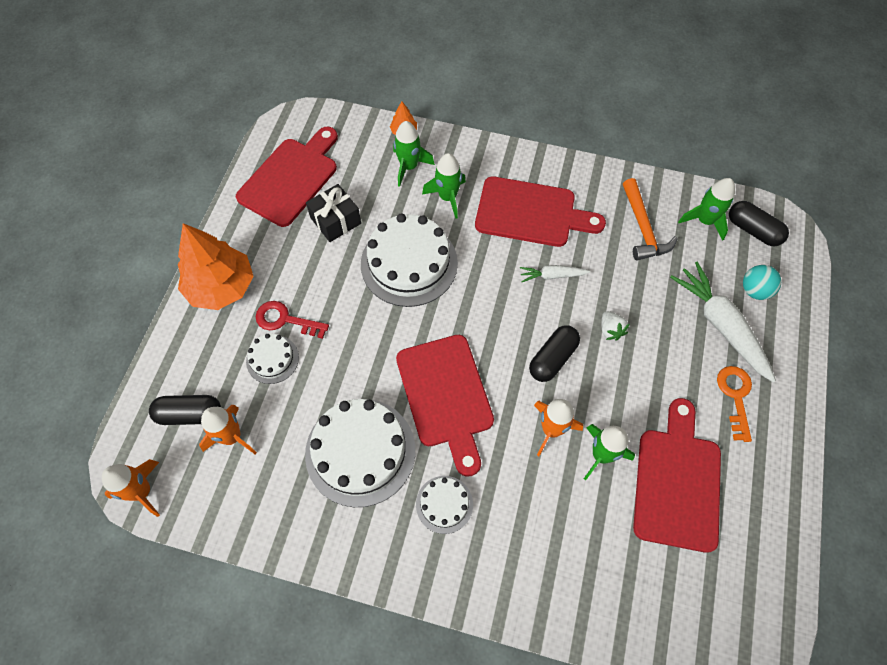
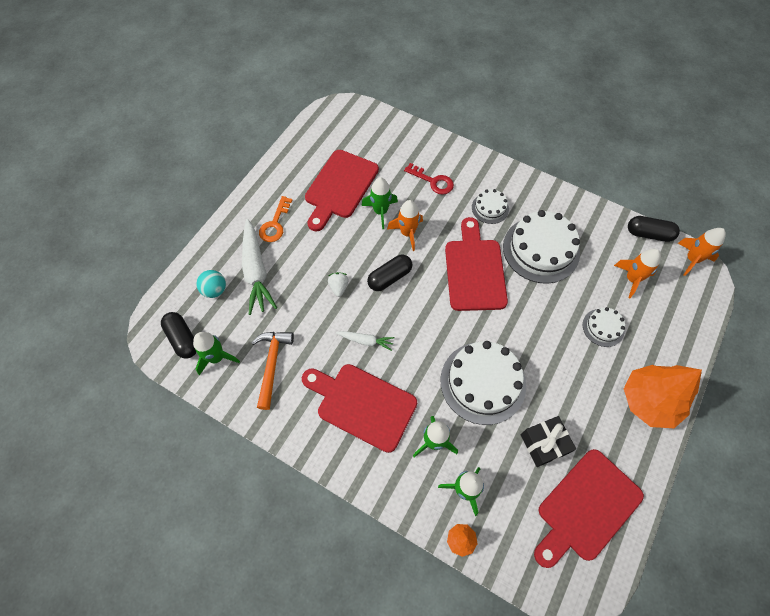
camera: 165 degrees left, 0 degrees up
(190, 414) = (664, 301): black capsule -> black capsule (648, 234)
(285, 320) = (593, 357): red key -> red key (433, 181)

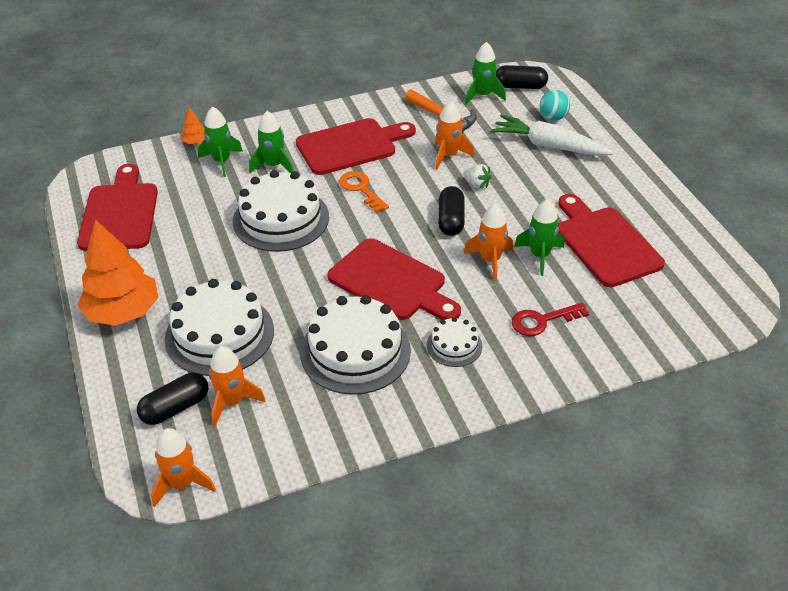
camera: 130 degrees right, 20 degrees down
(275, 224) = (596, 178): orange key -> orange key (361, 189)
(319, 326) = (448, 156): none -> orange rocket
(366, 341) = (403, 174): white carrot -> none
(544, 444) = (189, 221): black gift -> none
(603, 327) = (219, 334): white cake -> white cake, size x1.98
(648, 234) = (259, 470): black capsule -> black capsule (175, 408)

